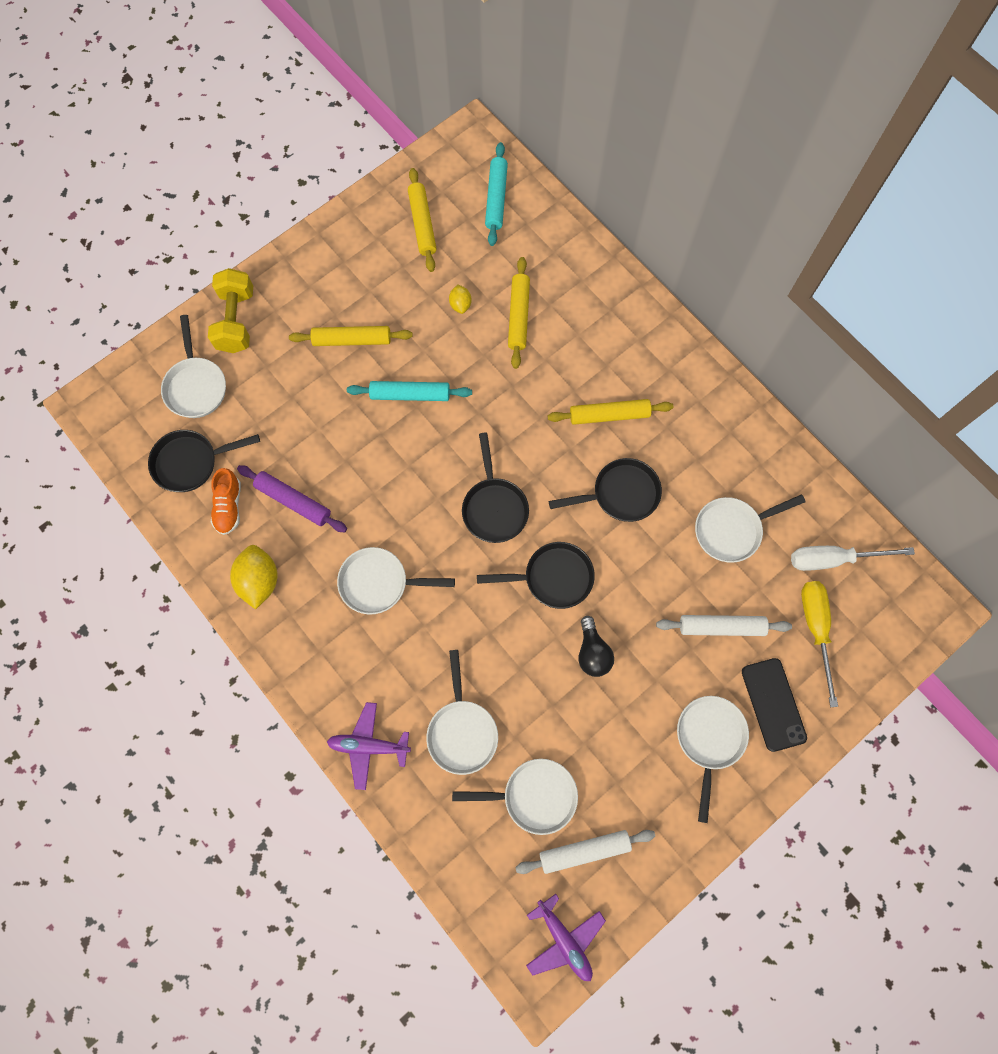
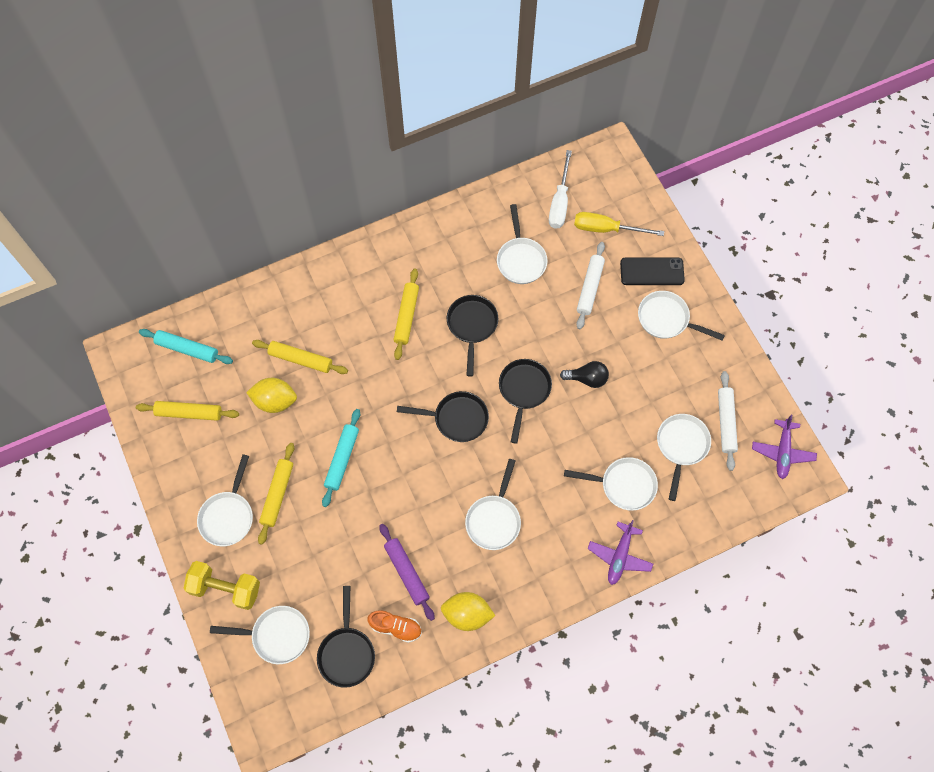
camera: 75 degrees left, 5 degrees down
(293, 501) = (407, 573): purple rolling pin -> purple rolling pin turned 75 degrees counterclockwise
(316, 298) = (228, 516): none -> white pan
(460, 304) = (275, 401): yellow lemon -> yellow lemon, size x1.84
(564, 939) = (782, 452): purple plane -> purple plane turned 120 degrees clockwise

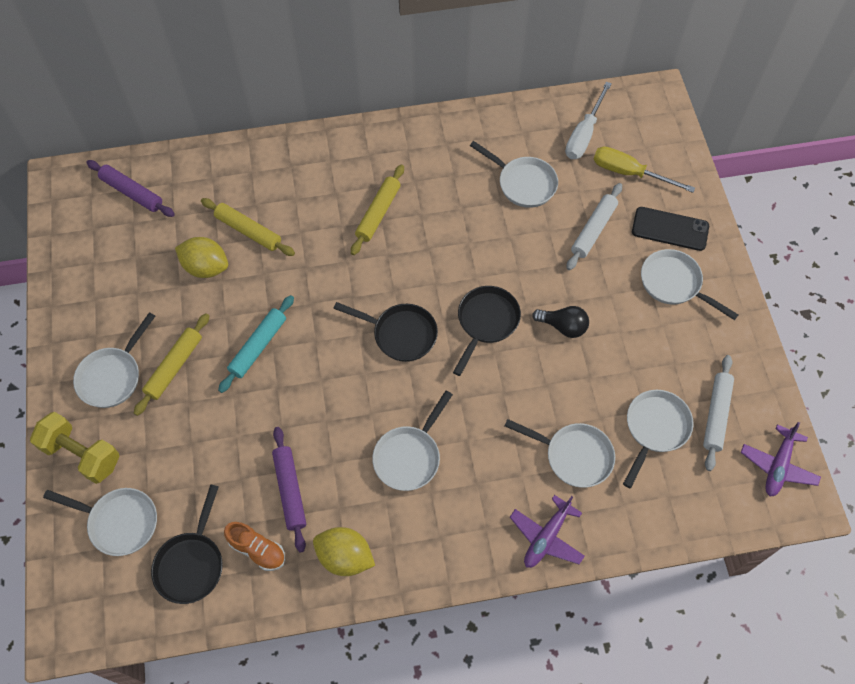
camera: 15 degrees right, 5 degrees down
(187, 349) = (132, 192): turquoise rolling pin -> purple rolling pin
(189, 413) = (110, 258): yellow rolling pin -> none
(472, 326) = (448, 240): black pan -> none
(520, 259) = (523, 183): white pan -> white pan turned 60 degrees counterclockwise

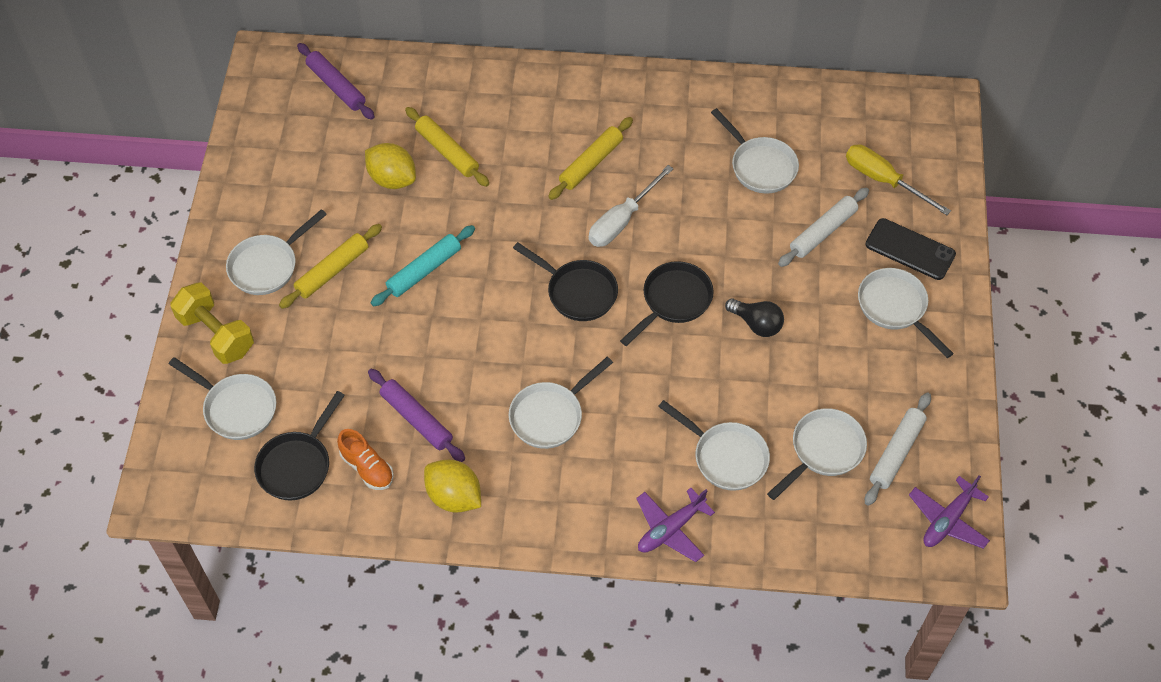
camera: 15 degrees right, 5 degrees down
(290, 490) = (416, 419): purple rolling pin -> purple rolling pin turned 45 degrees counterclockwise
(584, 134) = (845, 128): white screwdriver -> white screwdriver (622, 220)

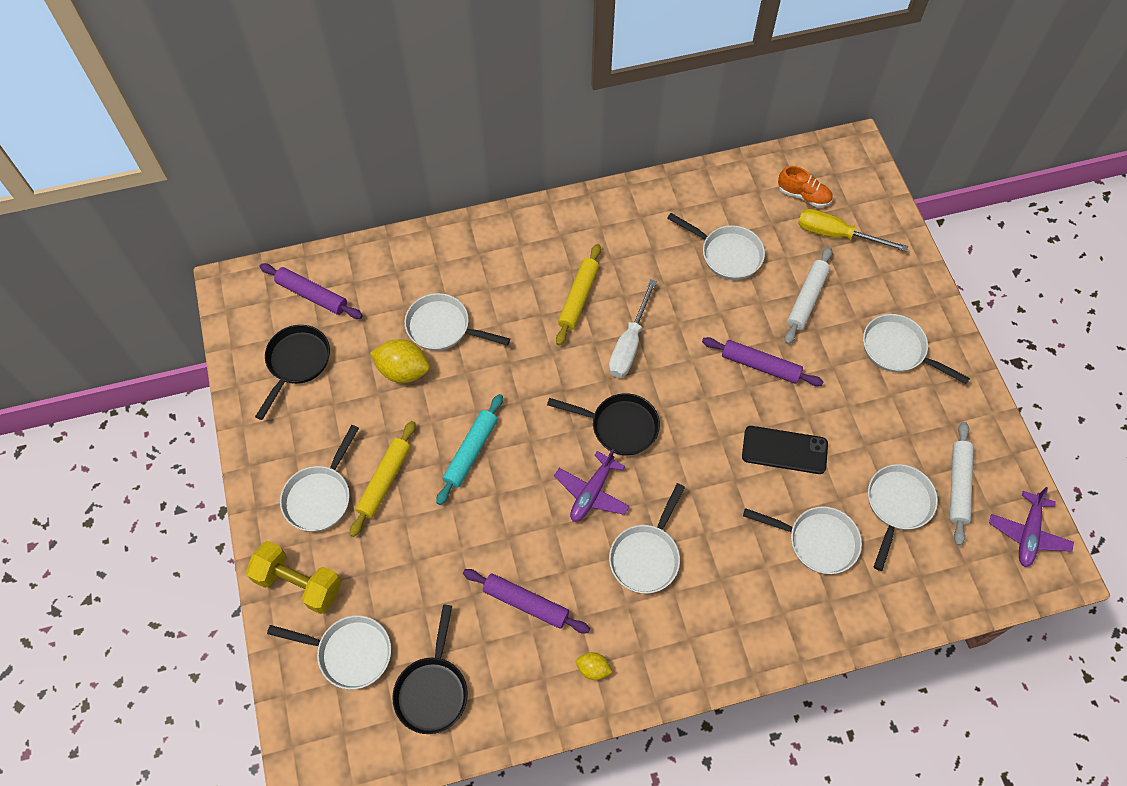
camera: 20 degrees left, 5 degrees up
(367, 467) = (500, 669): orange shoe -> orange shoe (803, 195)
(447, 152) = (443, 327): yellow rolling pin -> white pan
(454, 496) = (593, 669): yellow lemon -> yellow lemon, size x0.54
(670, 529) = (800, 629): purple plane -> purple plane (592, 492)
(673, 301) = (707, 407): black pan -> black pan (296, 363)
(745, 279) = (760, 365): none -> purple rolling pin
(756, 324) = (788, 404): black light bulb -> none
(910, 249) = (886, 292): black phone -> black phone (784, 450)

